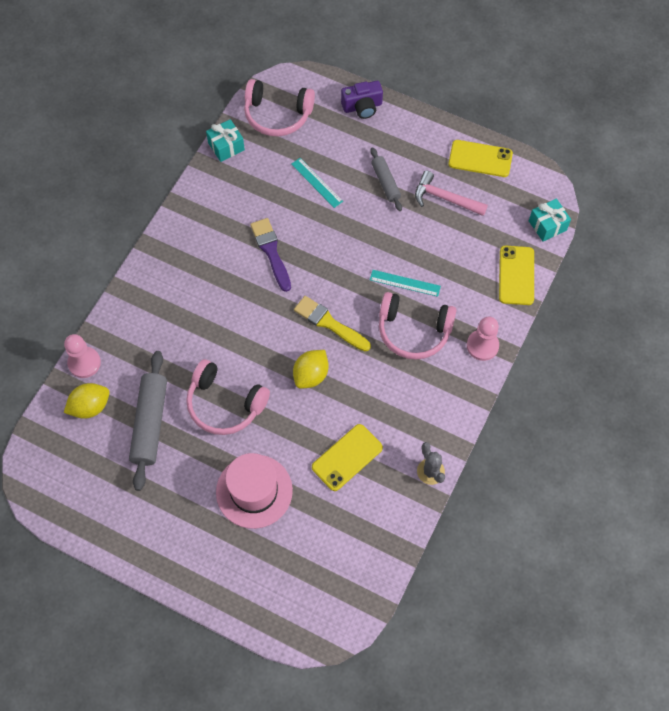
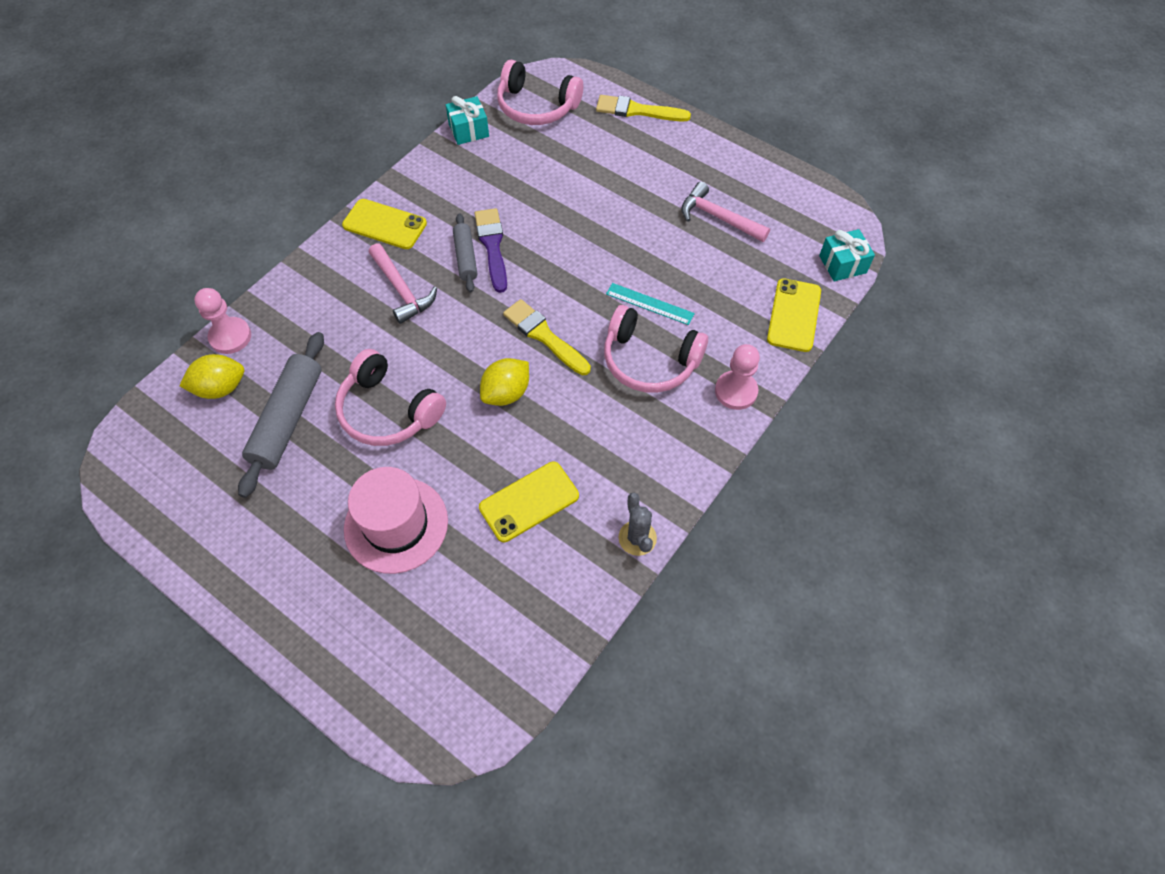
camera: 10 degrees right, 5 degrees down
(208, 301) = (402, 289): none -> pink hammer
(317, 182) = (566, 180): turquoise ruler -> none
(362, 107) = (638, 111): purple camera -> yellow brush
(385, 182) = (649, 191): grey rolling pin -> grey rolling pin (466, 257)
(480, 159) = (769, 181): yellow phone -> yellow phone (384, 224)

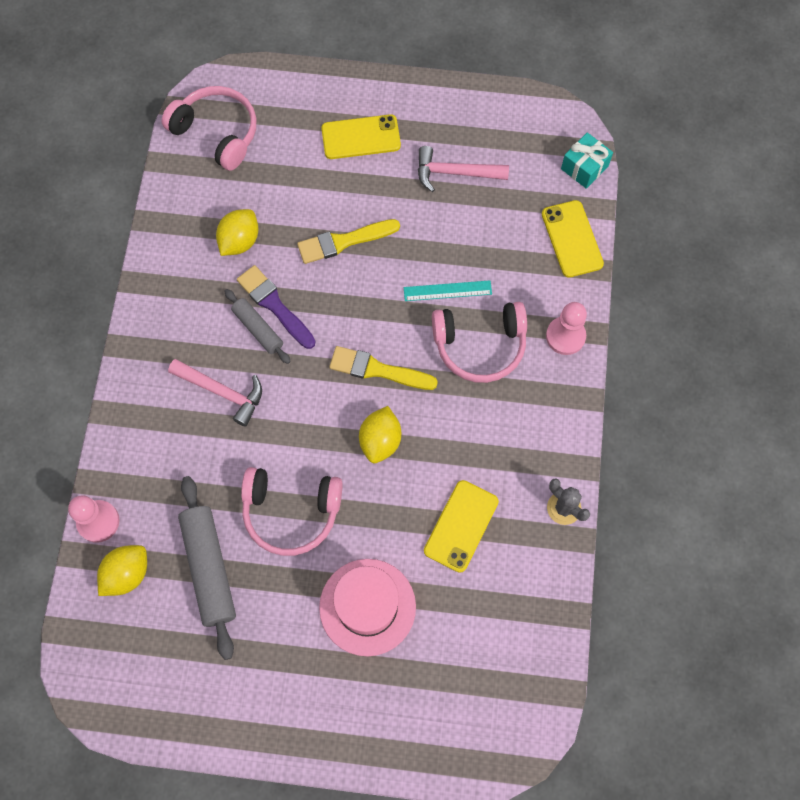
camera: 30 degrees left, 10 degrees up
(384, 224) = (159, 334): yellow phone -> yellow phone (361, 137)
(469, 130) = (169, 192): turquoise gift -> none
(498, 188) = (239, 241): none -> yellow lemon
(536, 106) = (217, 133): pink headphones -> pink headphones turned 135 degrees counterclockwise
(638, 111) = (315, 91): yellow brush -> yellow brush (344, 241)

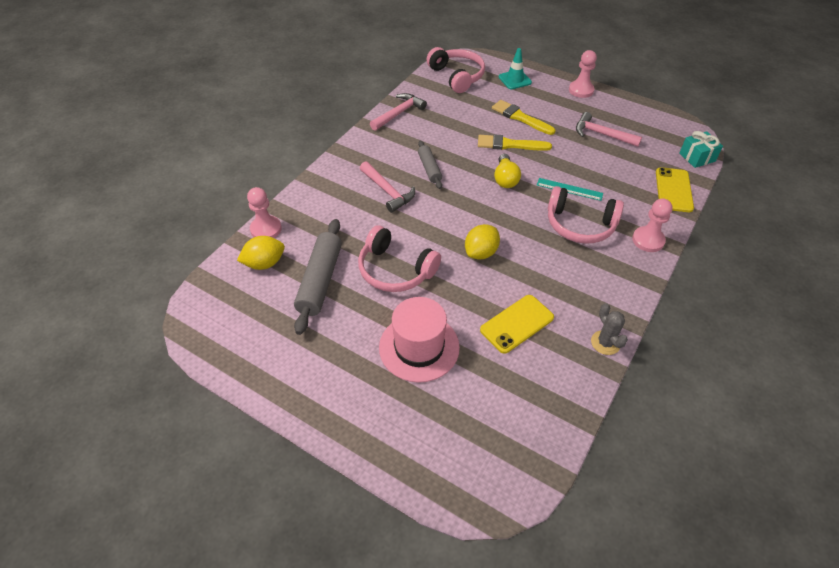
camera: 25 degrees right, 20 degrees down
(169, 242) = (398, 113): none -> pink hammer
(239, 241) = (442, 125): yellow lemon -> none
(275, 305) = (447, 161): purple brush -> none
(301, 108) = (515, 80): none -> turquoise traffic cone
(361, 137) = (546, 102): yellow phone -> none
(362, 306) = (505, 179): none -> yellow light bulb
(378, 370) = (499, 214): yellow brush -> yellow brush (520, 117)
(399, 94) = (581, 90): none -> pink pawn

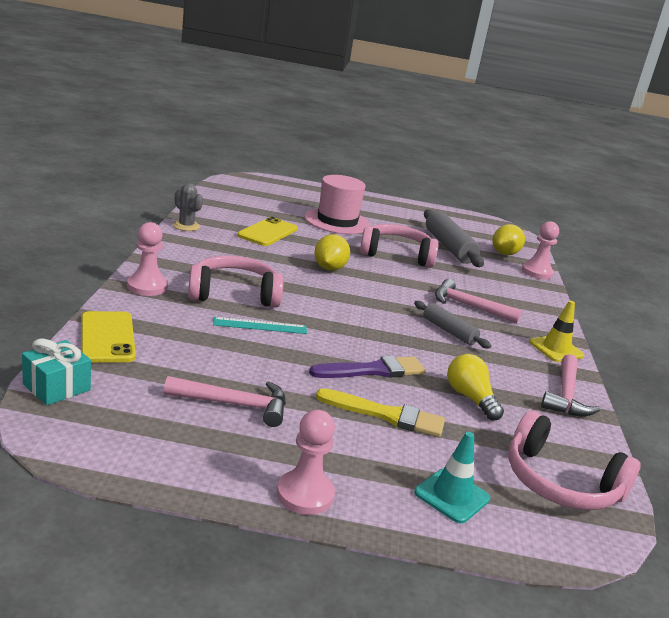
camera: 150 degrees right, 25 degrees down
(362, 144) = (556, 349): none -> yellow traffic cone
(505, 179) = (349, 329): yellow light bulb -> yellow light bulb (470, 398)
(510, 144) = (372, 370): yellow brush -> purple brush

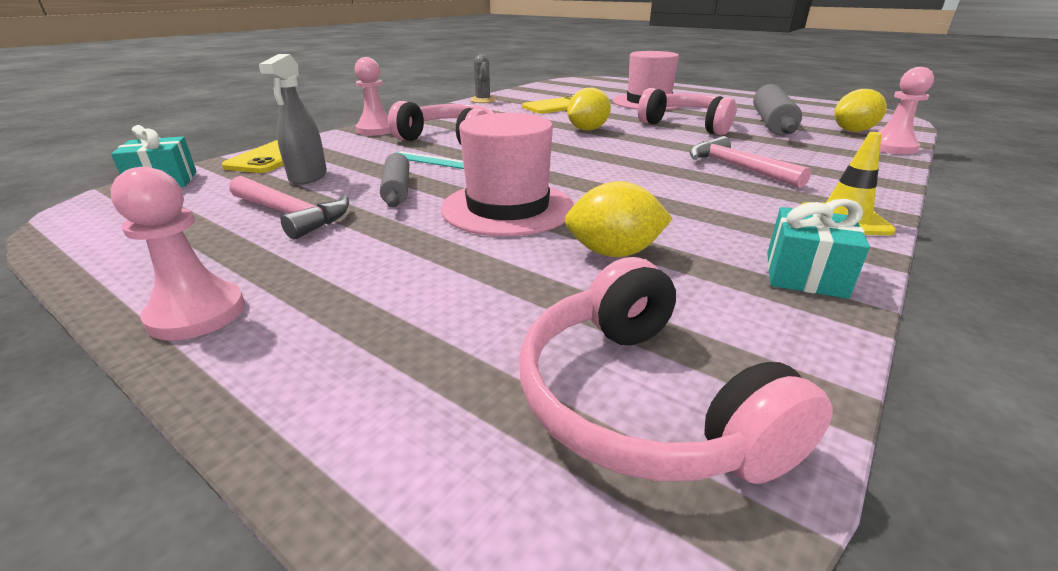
camera: 35 degrees right, 5 degrees up
(182, 361) = (308, 177): none -> grey spray bottle
(372, 370) = (508, 208): purple brush -> pink hat
(385, 415) = (454, 251): yellow brush -> none
(449, 331) = (674, 185): grey rolling pin -> grey rolling pin (397, 189)
(452, 496) = (397, 369): turquoise traffic cone -> none
(470, 398) = (614, 253): yellow light bulb -> yellow lemon
(566, 395) = (805, 275): pink hammer -> turquoise gift

